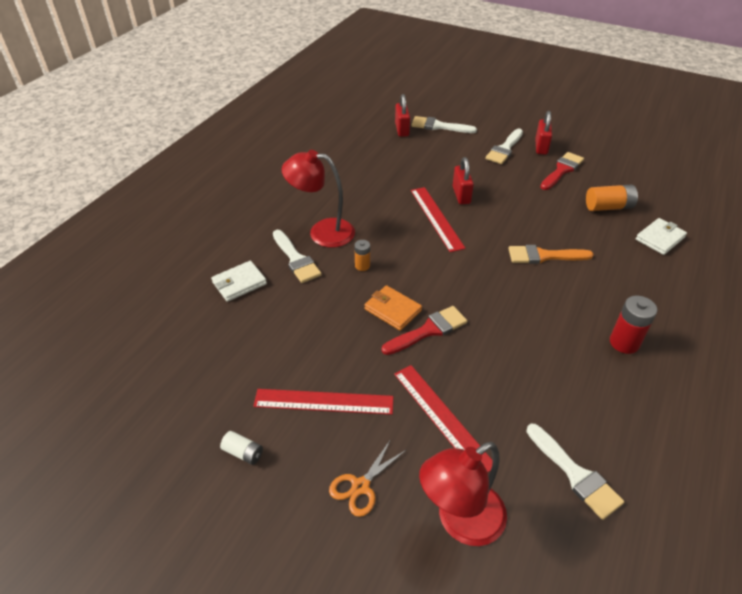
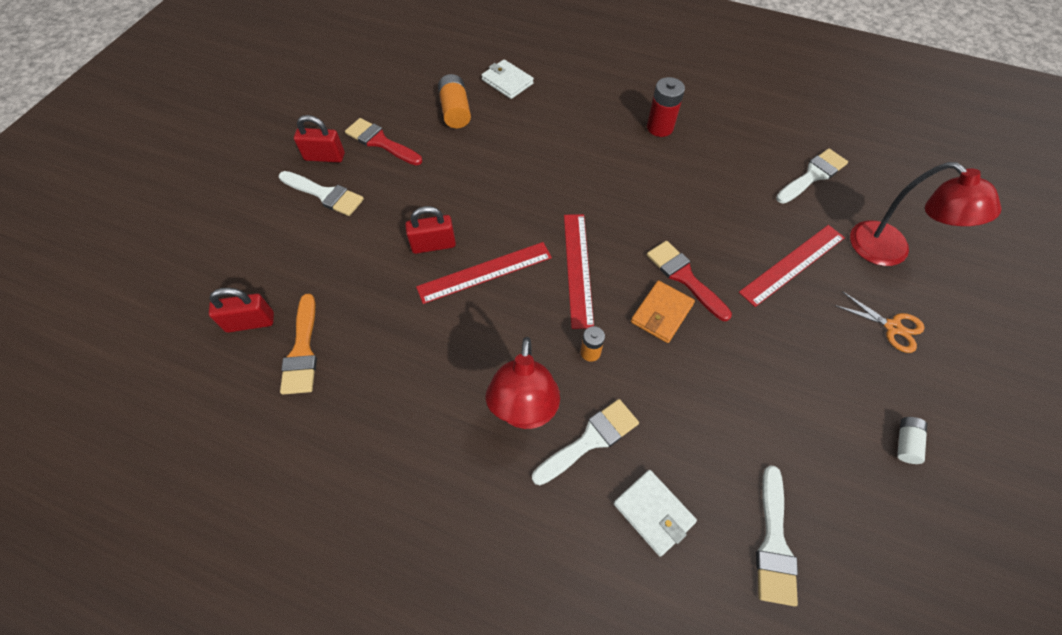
camera: 95 degrees left, 15 degrees up
(324, 402) = (813, 371): red ruler -> red ruler (578, 268)
(439, 126) = (249, 271): white brush -> white brush (774, 542)
(544, 256) = (546, 172): orange brush -> orange brush (302, 351)

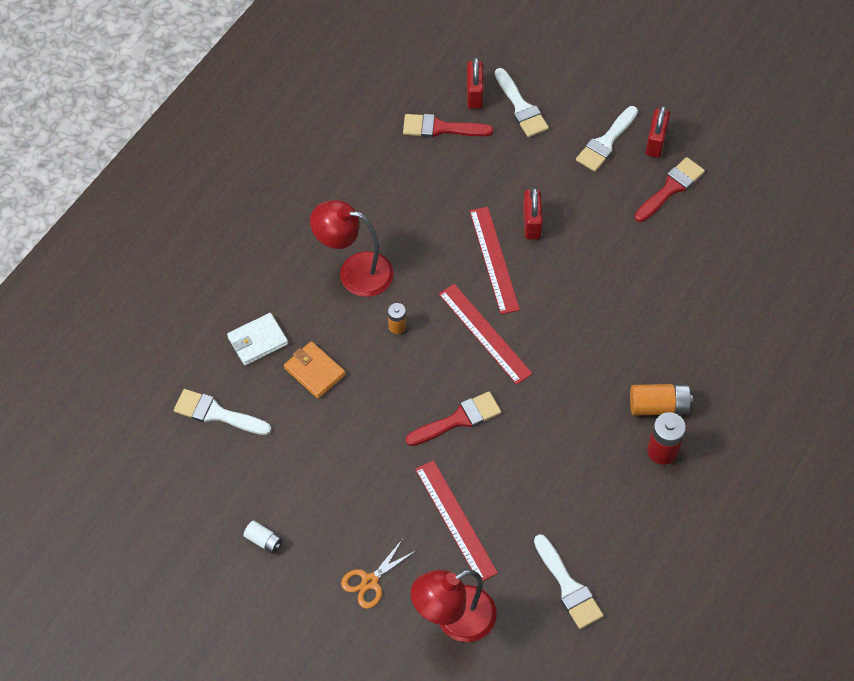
camera: 100 degrees right, 0 degrees up
(302, 351) = (441, 128): orange brush -> red brush
(455, 111) = (710, 257): orange battery -> orange battery (658, 406)
(507, 82) = (755, 312): white wallet -> none
(578, 268) = (484, 333): red ruler -> red ruler turned 45 degrees clockwise
(590, 440) = (322, 311): white brush -> white brush (521, 107)
(661, 313) = (424, 390): orange wallet -> orange wallet (314, 371)

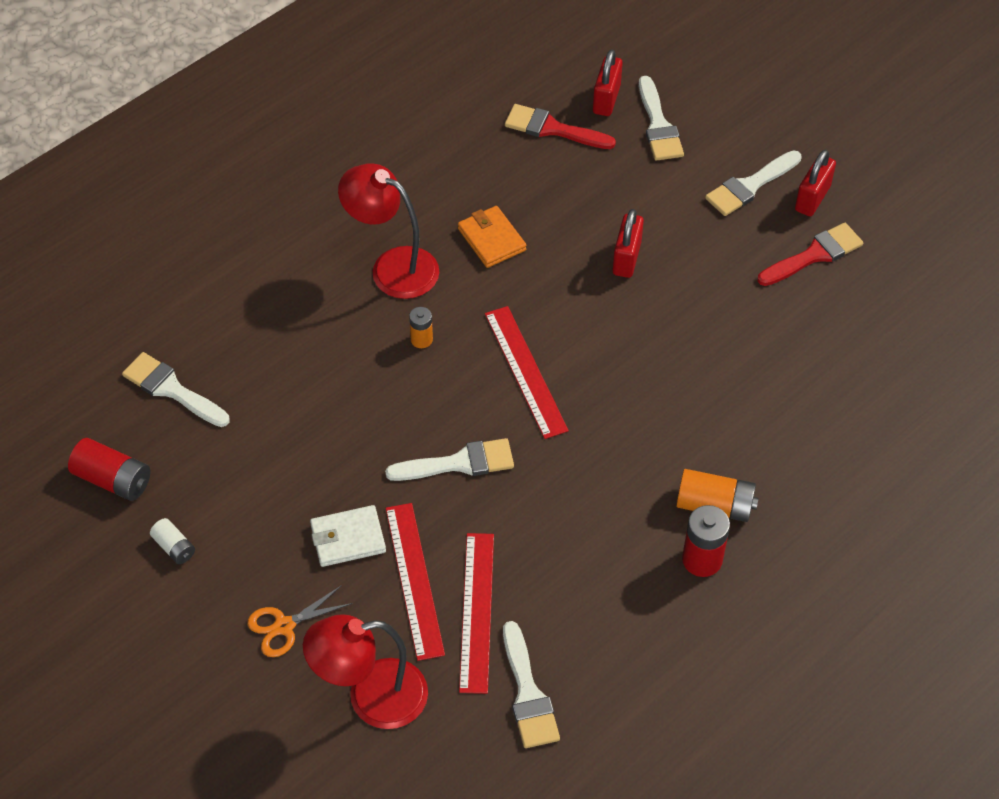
camera: 15 degrees right, 5 degrees down
(197, 498) = (113, 479): none -> red battery
(258, 341) = (250, 319): white wallet -> white wallet (348, 538)
(314, 371) = (304, 368): orange wallet -> orange wallet (491, 239)
(458, 419) = (459, 463): red brush -> white brush
(494, 259) = (566, 289): red ruler -> red ruler (476, 611)

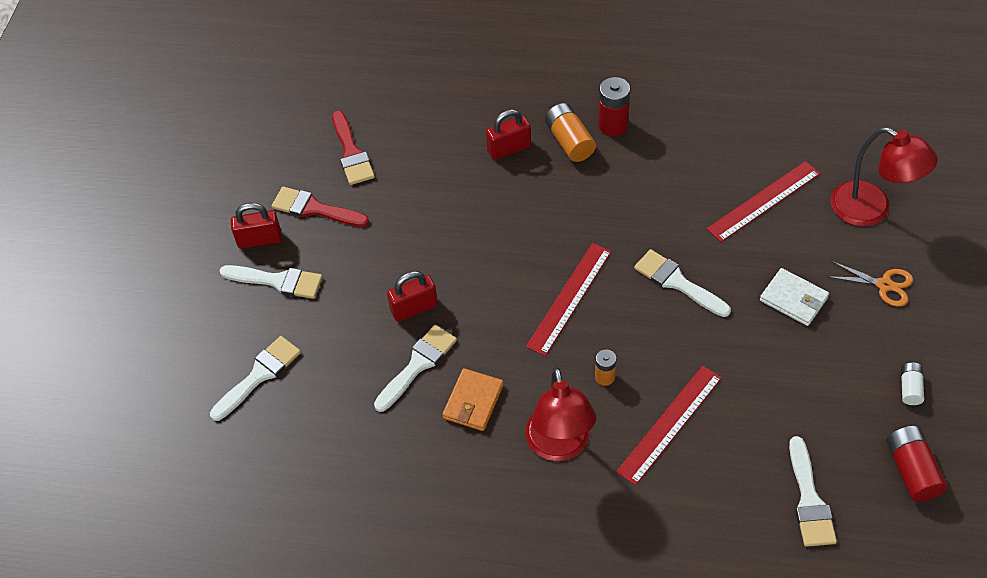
camera: 125 degrees left, 0 degrees up
(414, 580) = (780, 245): red ruler -> red ruler (670, 424)
(528, 693) = (783, 145): white brush -> white brush (418, 365)
(552, 129) = (322, 443): red brush -> red brush (351, 153)
(606, 99) = (257, 429): red padlock -> red padlock (509, 149)

